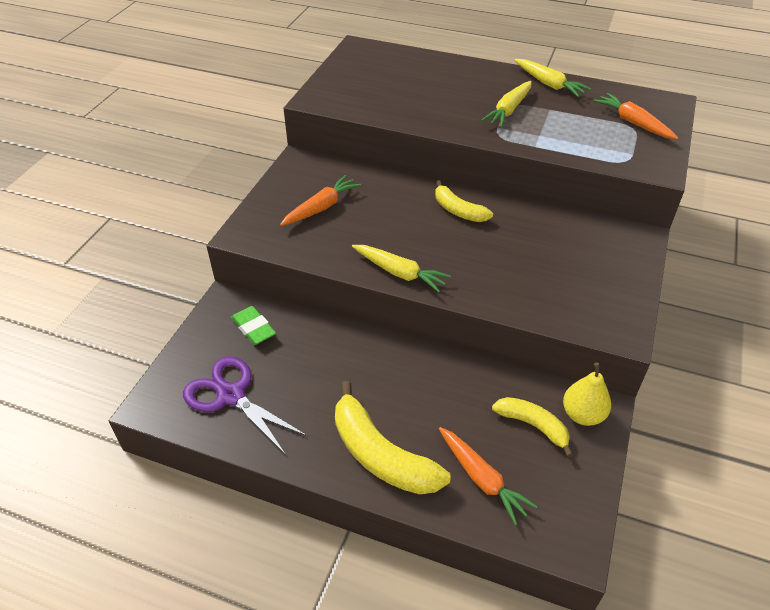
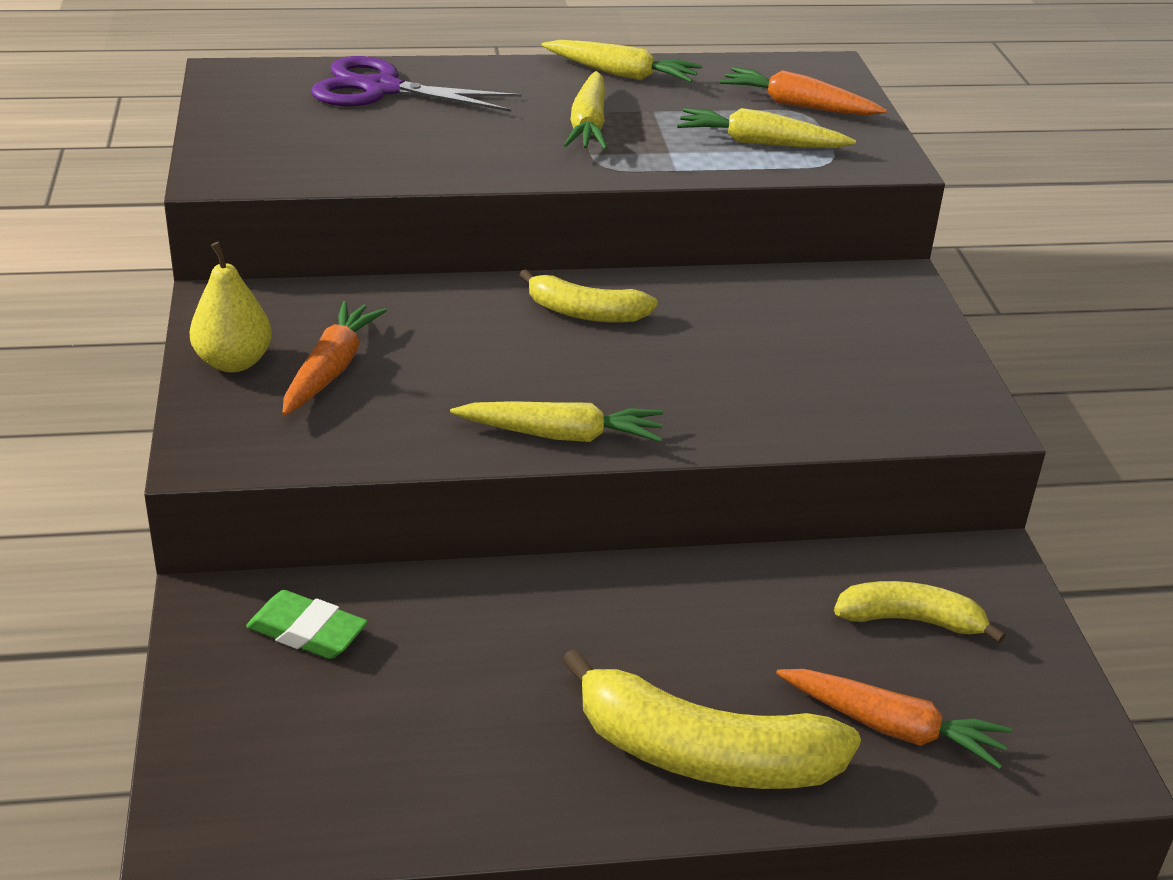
camera: 30 degrees left, 10 degrees down
(231, 395) = (351, 761): purple scissors -> purple scissors (381, 89)
(582, 414) = (970, 578): yellow pear -> yellow pear (233, 362)
(593, 141) = (760, 143): none -> yellow carrot

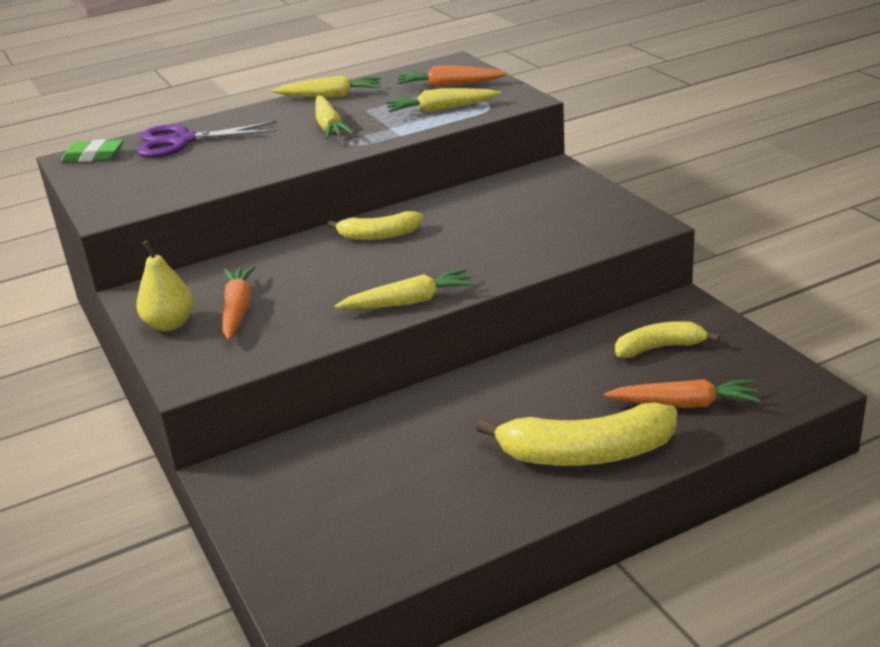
camera: 15 degrees left, 5 degrees down
(307, 631) = (298, 469): green eraser -> green eraser (93, 156)

